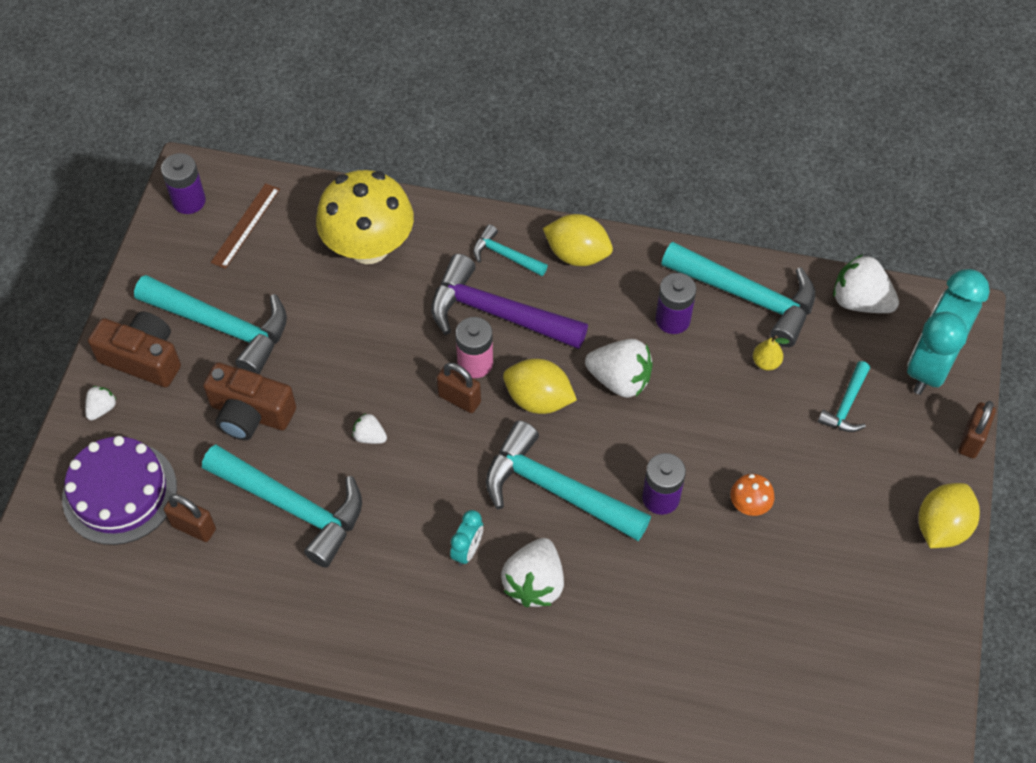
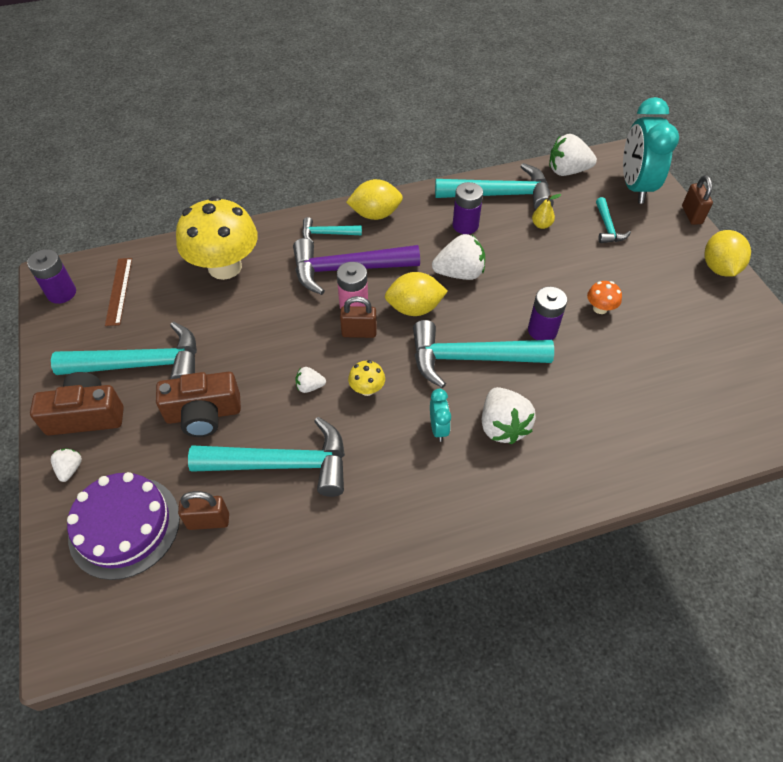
camera: 30 degrees left, 5 degrees down
(425, 469) = (367, 389): none -> yellow mushroom

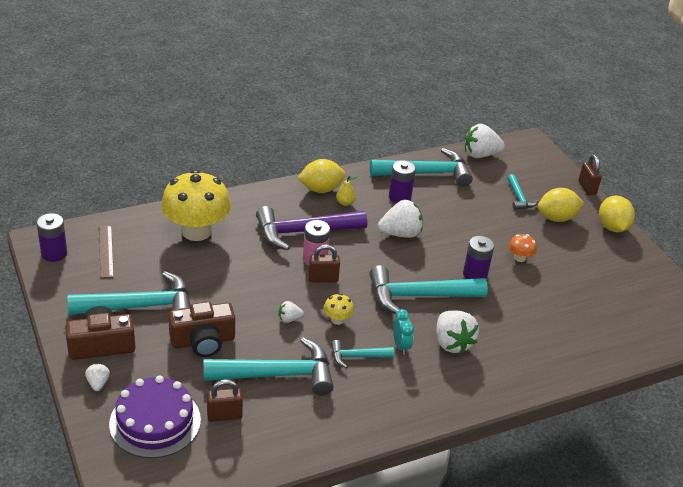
camera: 10 degrees left, 15 degrees down
(327, 234) = (281, 205): turquoise hammer -> turquoise hammer (357, 356)
(414, 308) = (367, 260): yellow lemon -> yellow lemon (556, 218)
(541, 225) = (464, 196): yellow pear -> yellow pear (345, 203)
(635, 187) = (538, 167): turquoise clock -> none

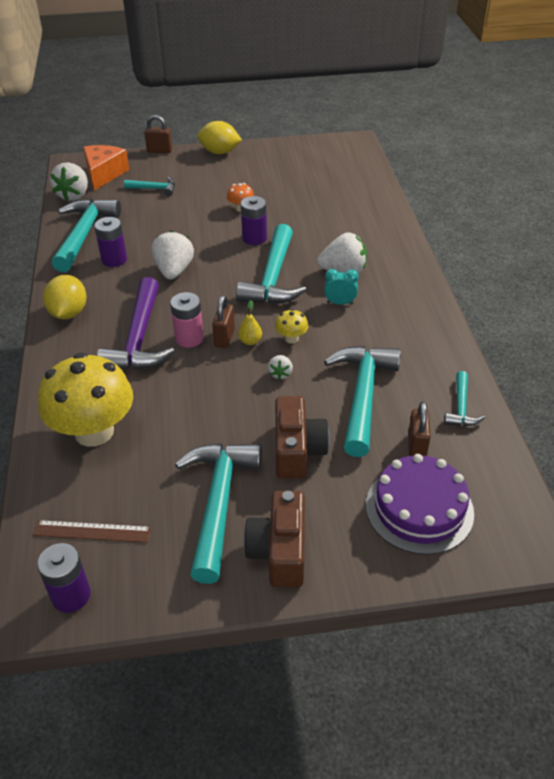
camera: 70 degrees left, 5 degrees up
(98, 383) = (348, 560): white strawberry -> none
(345, 203) = (103, 299): yellow pear -> yellow pear (250, 341)
(357, 356) = (348, 334): turquoise hammer -> turquoise hammer (461, 407)
(524, 163) = (104, 174): none -> orange cheese
(556, 218) = (194, 176): yellow lemon -> none

